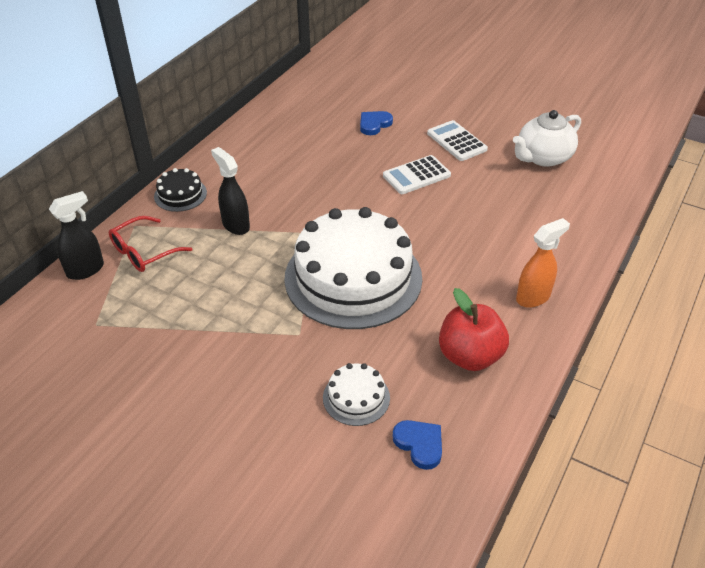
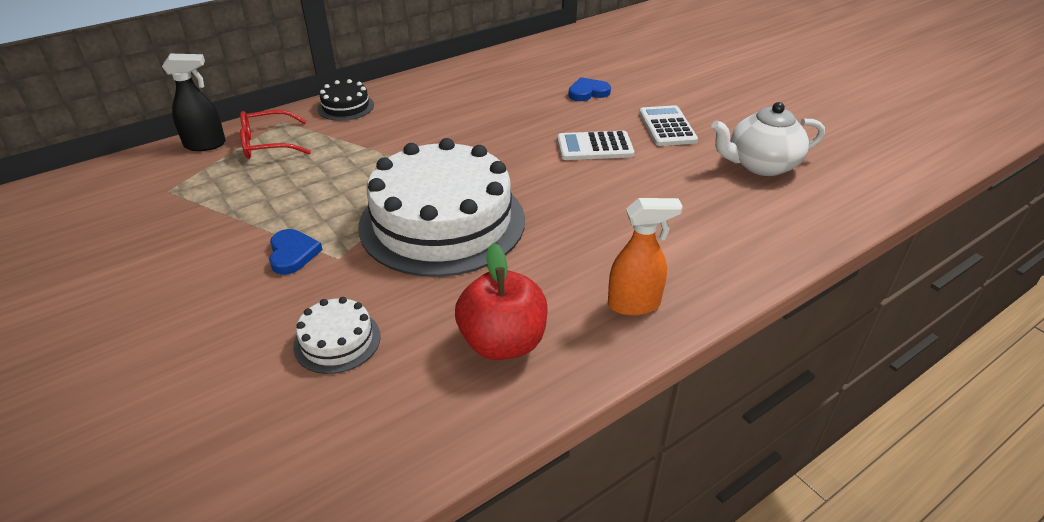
camera: 25 degrees right, 5 degrees down
(235, 225) = (371, 144): black spray bottle -> none
(419, 444) = (360, 419): blue heart -> blue heart (292, 254)

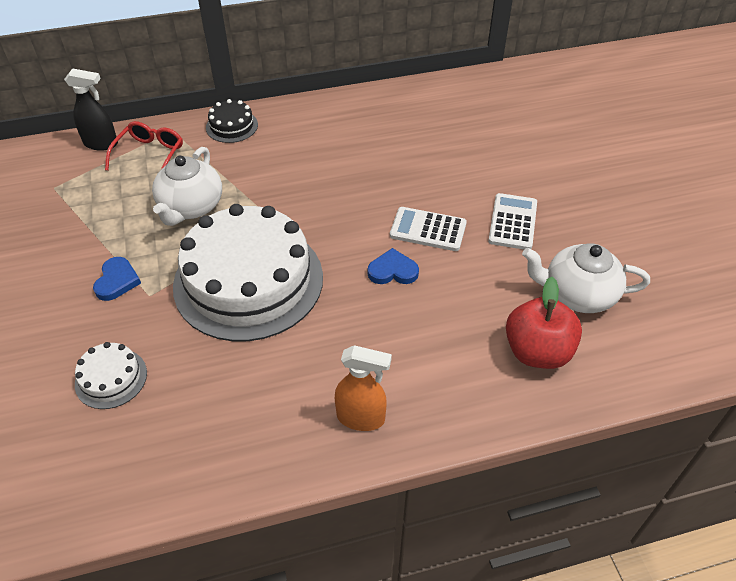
camera: 20 degrees right, 10 degrees up
(268, 144) = (149, 155): red glasses -> red glasses turned 105 degrees clockwise
(341, 176) = (191, 207): none -> white teapot
(503, 343) = (233, 421): red apple -> red apple (537, 351)
(588, 92) = (460, 159): blue heart -> blue heart (393, 271)

